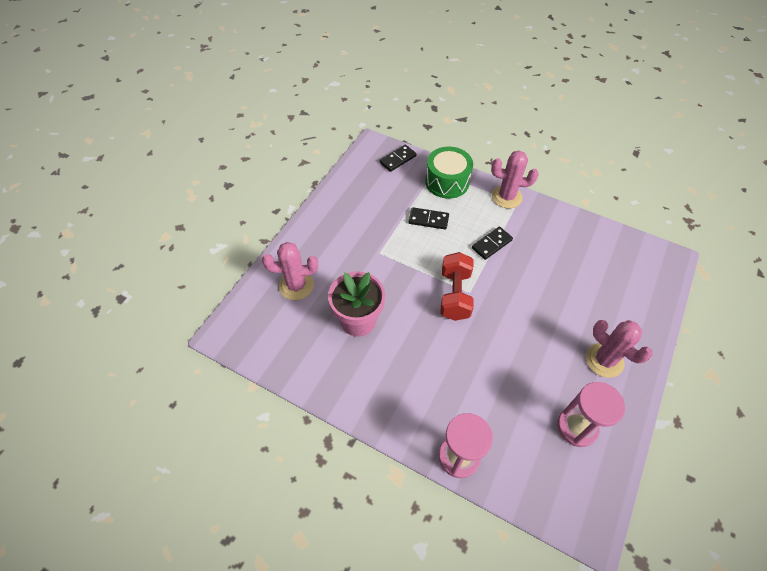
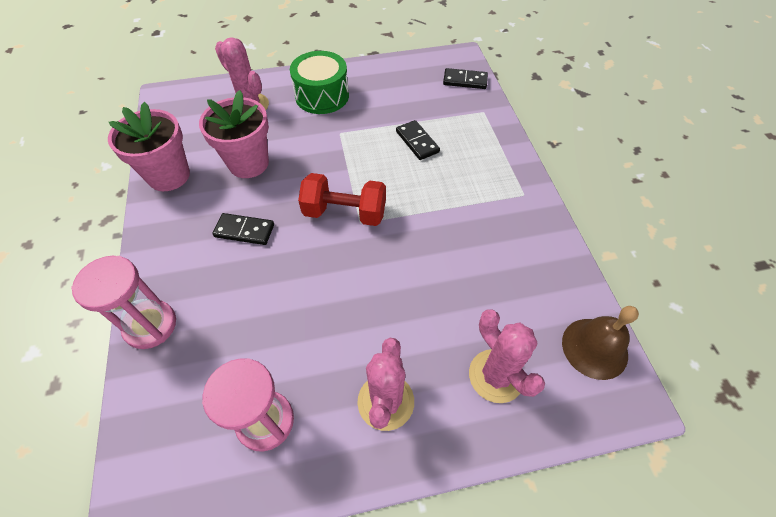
camera: 50 degrees right, 0 degrees up
(322, 377) = (169, 176): none -> pink flower pot
(447, 182) = (481, 127): green drum -> green drum (322, 96)
(455, 295) = (345, 213): red dumbbell -> red dumbbell turned 45 degrees clockwise
(492, 244) = (442, 205): black domino -> black domino (244, 231)
(506, 197) = (521, 182): pink cactus -> pink cactus (496, 376)
(635, 250) = (594, 348): none -> brown bell

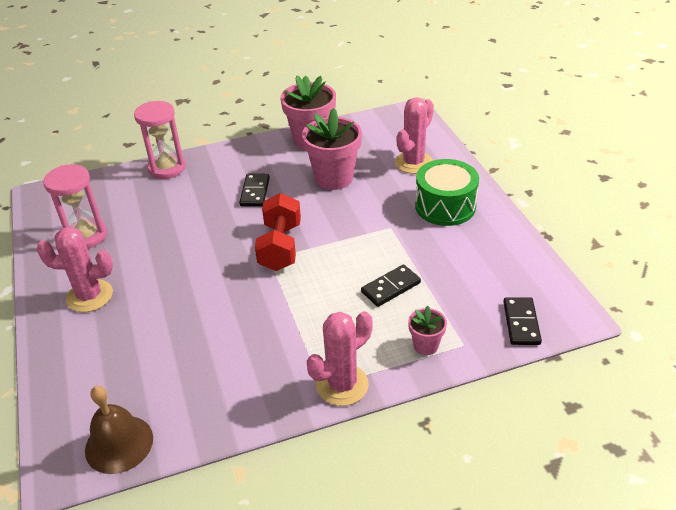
camera: 85 degrees right, 15 degrees down
(483, 131) = (426, 345): none -> pink flower pot
(496, 376) = (101, 365): pink cactus -> pink cactus (342, 385)

